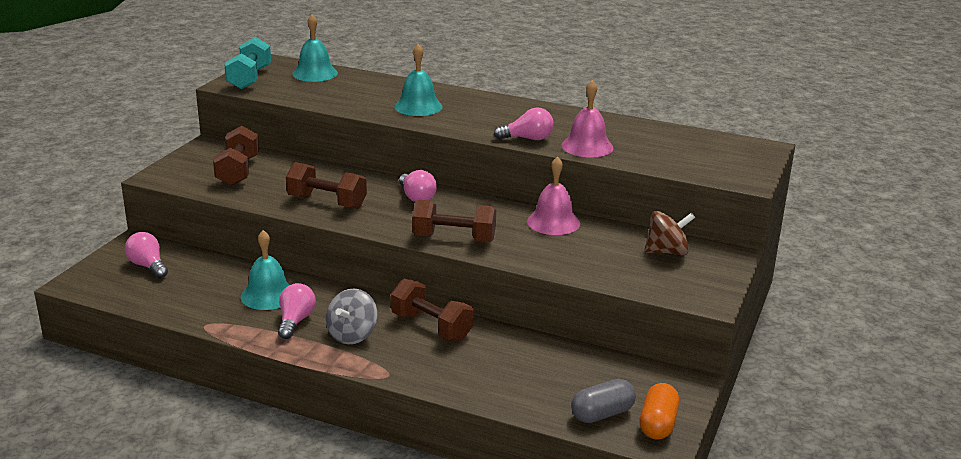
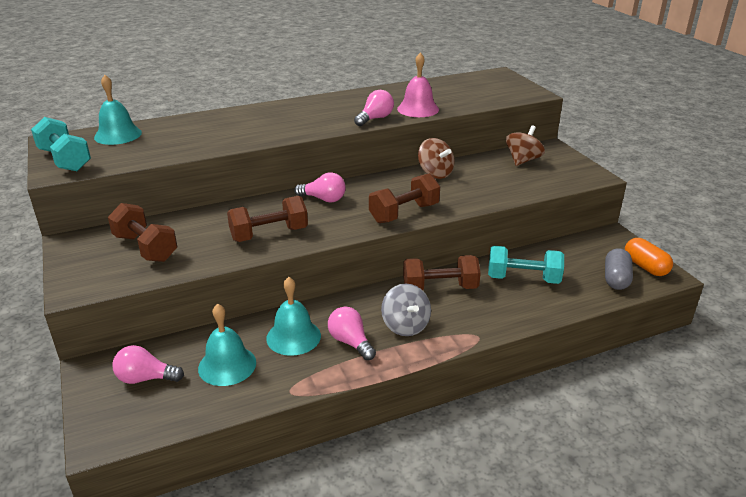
camera: 45 degrees left, 5 degrees up
(418, 106) = (256, 127): turquoise bell -> turquoise bell (227, 365)
(515, 362) = (523, 279): none -> turquoise dumbbell
(553, 222) = (435, 173): pink bell -> brown spinning top

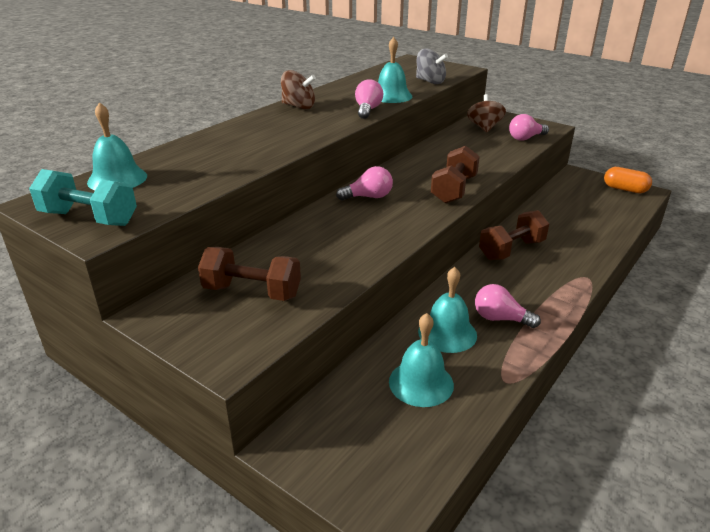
camera: 30 degrees left, 0 degrees up
(145, 378) = (357, 430): pink light bulb -> pink light bulb (525, 138)
(269, 234) = (362, 240): brown dumbbell -> none
(405, 326) = (525, 289): grey spinning top -> grey spinning top (430, 81)
(418, 109) = (391, 96): pink bell -> turquoise bell
(435, 173) = (432, 153): brown spinning top -> brown spinning top (298, 106)
(523, 279) = (560, 223): turquoise dumbbell -> none
(616, 279) = (618, 203): grey capsule -> none

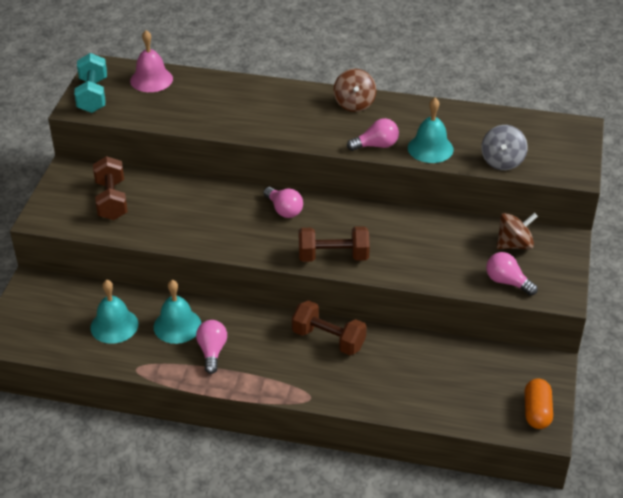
camera: 65 degrees right, 10 degrees up
(117, 179) = (151, 79): turquoise bell -> pink bell

